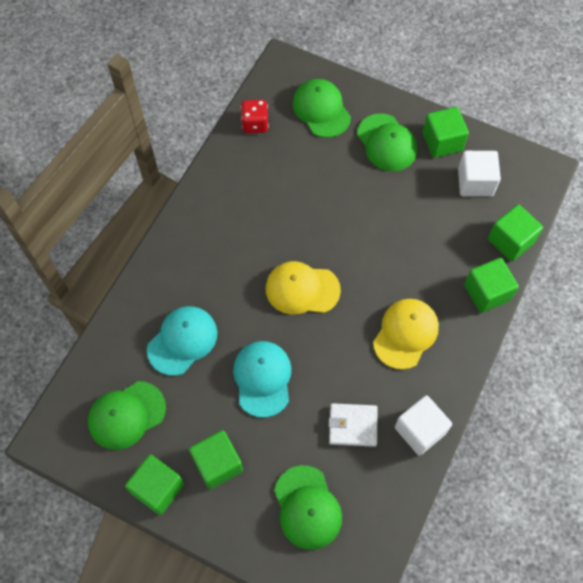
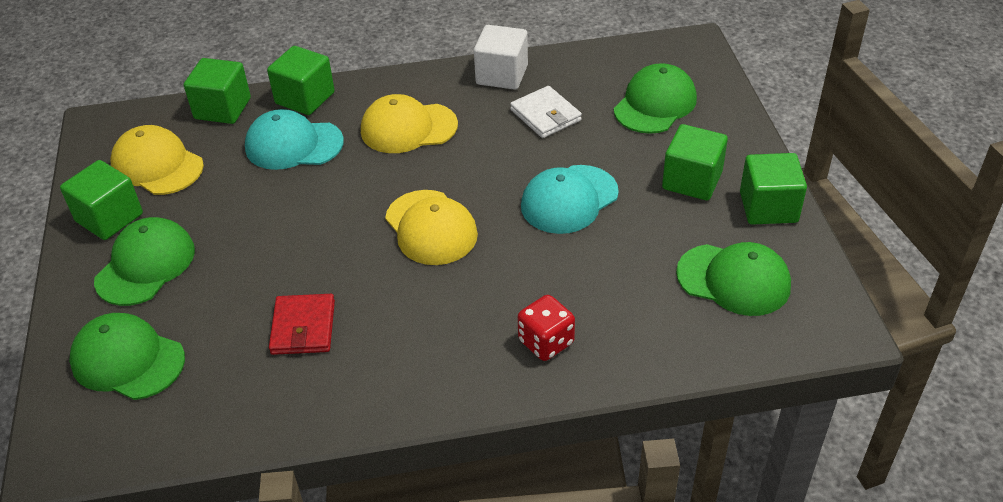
camera: 125 degrees left, 20 degrees down
(182, 341) = (599, 289): turquoise cap -> turquoise cap (293, 145)
(255, 124) = (206, 420): red dice -> red dice (546, 342)
(279, 189) = (303, 327): none -> red wallet
(321, 110) = (127, 360): green cap -> green cap turned 90 degrees clockwise
(475, 182) = (157, 165): white cube -> yellow cap

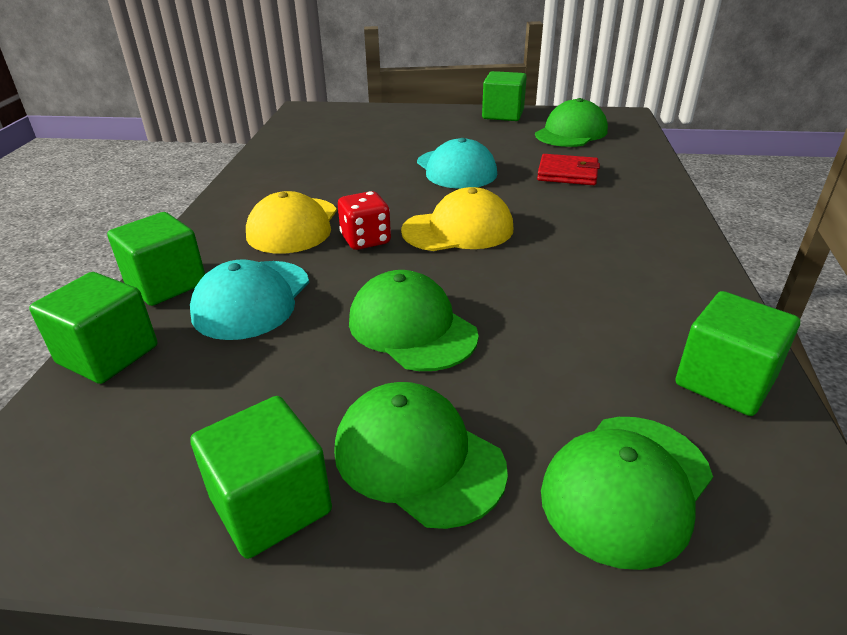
camera: 75 degrees left, 10 degrees down
(157, 165) = (178, 434): yellow cap -> none
(303, 327) = (585, 318): red wallet -> red wallet (567, 173)
(502, 75) = (259, 174): white cube -> none
(545, 115) = (338, 164): white wallet -> none
(546, 342) = (624, 197): red dice -> red dice (366, 240)
(655, 104) = (363, 128): green cap -> green cap (412, 328)
(692, 180) = (461, 129): green cube -> green cube (724, 381)

